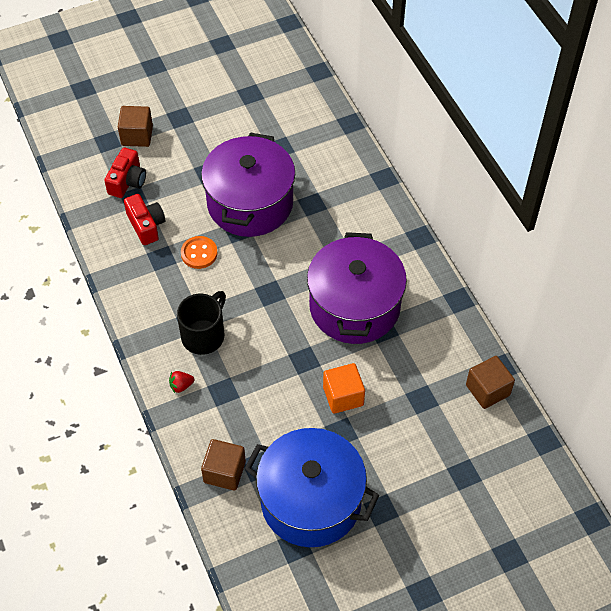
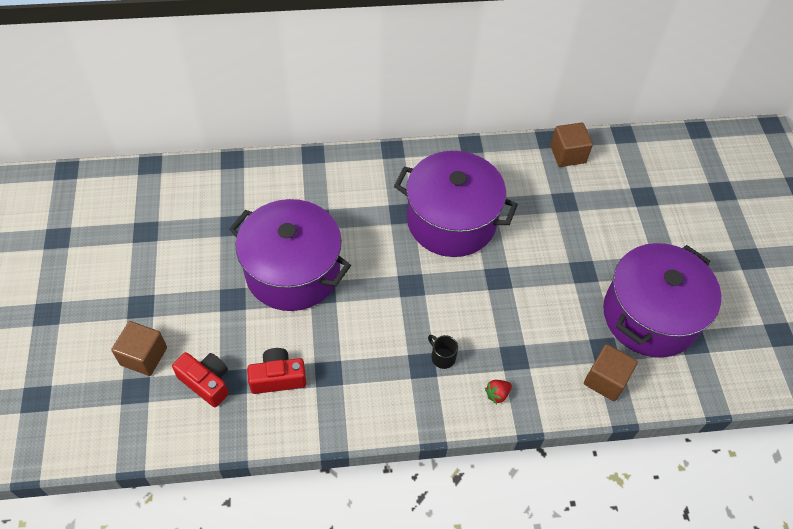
camera: 75 degrees left, 0 degrees up
(181, 386) = (497, 394): red strawberry -> red strawberry turned 60 degrees clockwise
(199, 253) = (337, 335): orange button -> none
(204, 335) = (442, 357): black mug -> black mug, size x0.52
(311, 501) = (650, 316): blue pot -> purple pot
(343, 396) = (546, 259): orange cube -> none

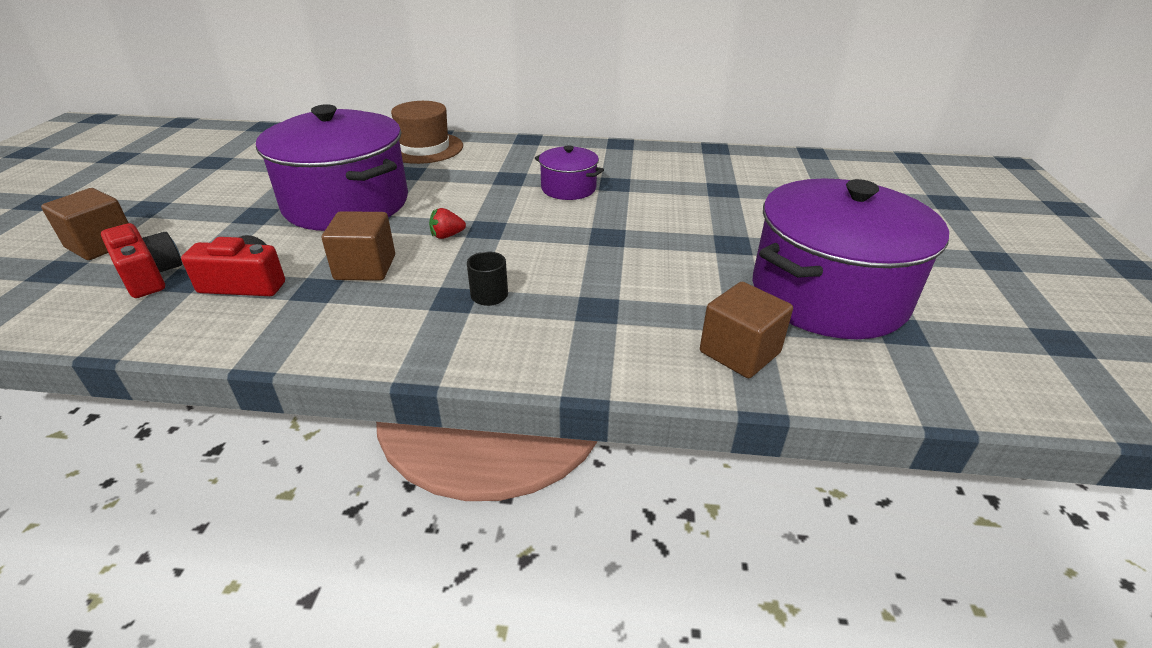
camera: 15 degrees right, 20 degrees down
(312, 179) = (424, 148): none -> brown hat
(451, 221) = (568, 188): purple pot -> purple pot, size x0.48
(497, 394) = (551, 343): red strawberry -> red strawberry (447, 236)
(567, 154) = (737, 159): brown cube -> brown cube (365, 267)

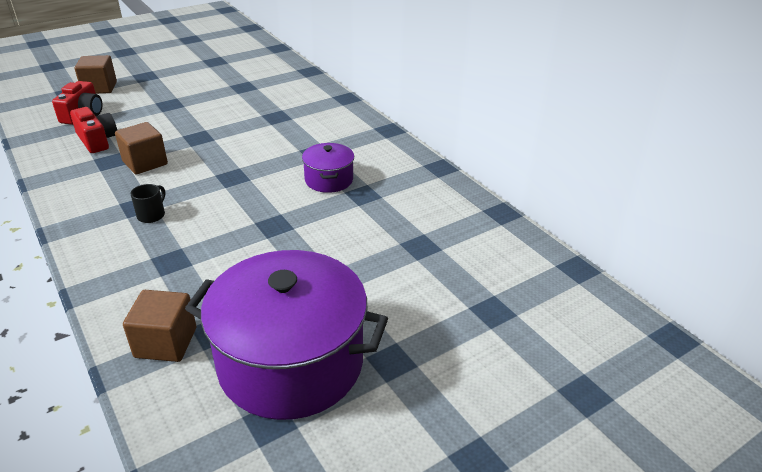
camera: 50 degrees right, 0 degrees up
(346, 203) = (212, 120): purple pot -> none
(424, 148) = (319, 104): brown hat -> none
(447, 236) = (208, 169): red strawberry -> none

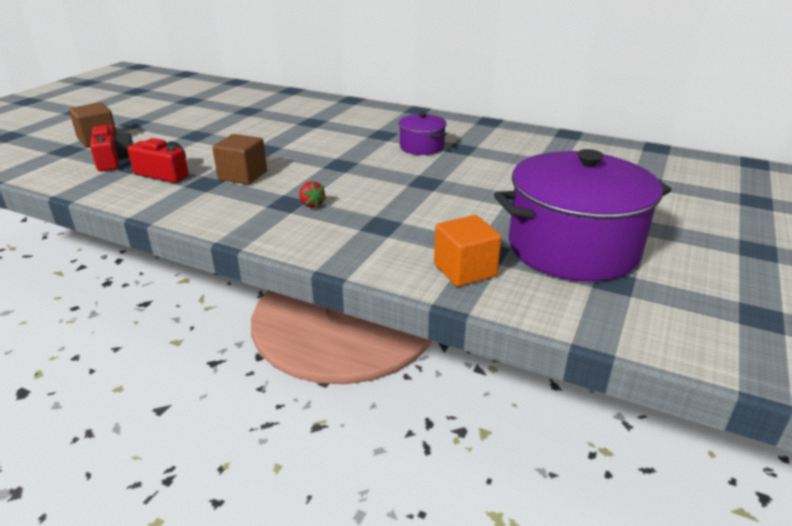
camera: 30 degrees left, 5 degrees down
(152, 215) = (311, 204): black mug -> red strawberry
(166, 342) = (465, 270): brown cube -> orange cube

